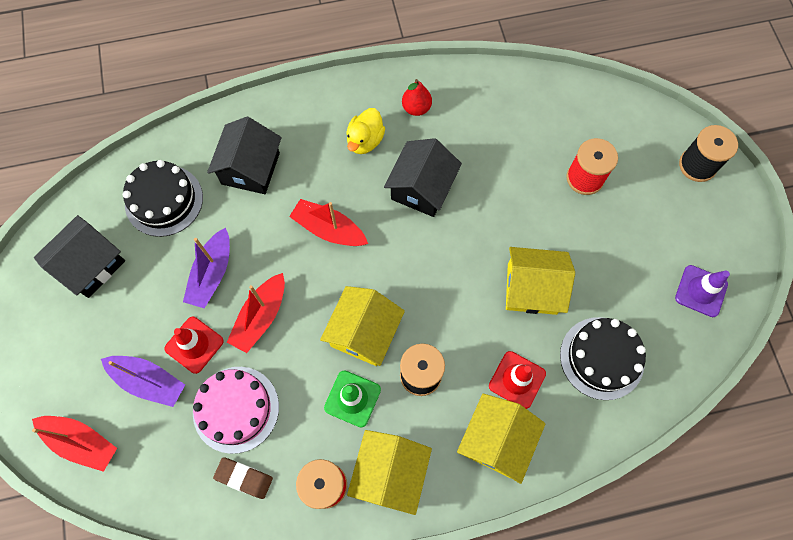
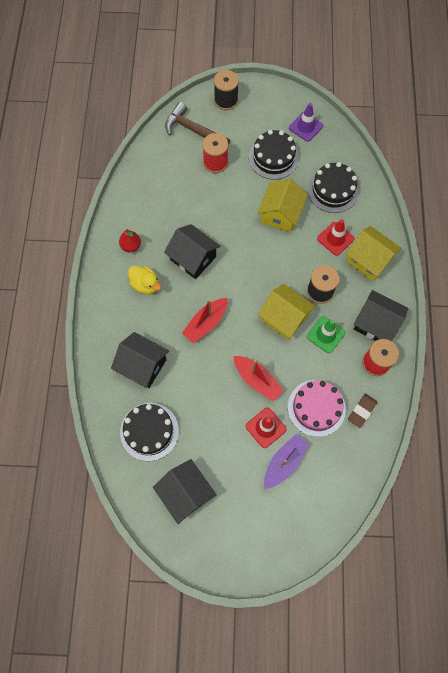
camera: 75 degrees left, 0 degrees up
(81, 442) = (316, 515): red boat -> none
(212, 274) = (217, 407): purple boat -> none
(390, 473) = (376, 323): yellow house -> black house
(625, 256) = (273, 157): none -> black cake
(627, 135) = (193, 130): none -> brown hammer

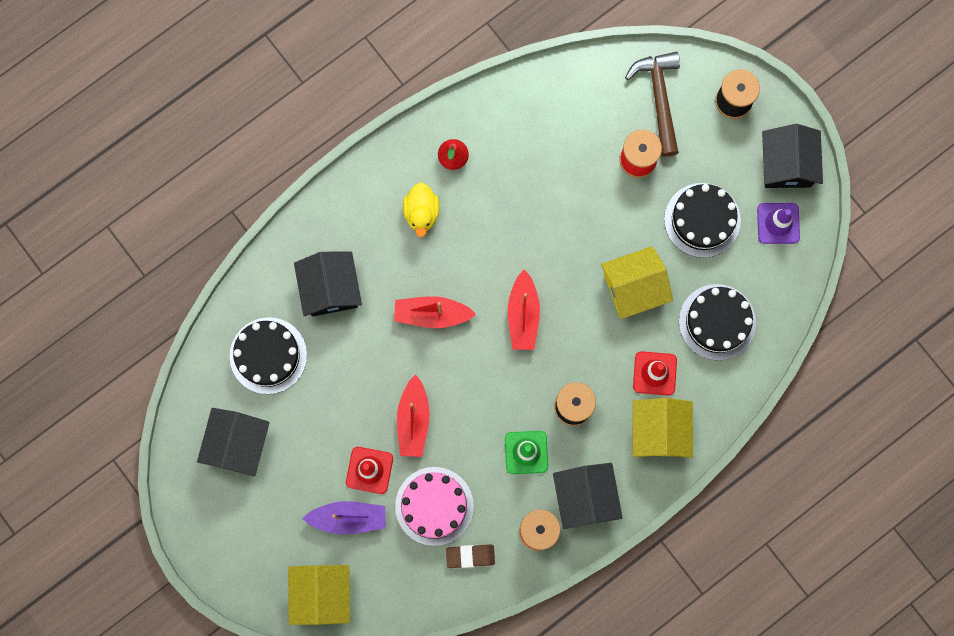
camera: 50 degrees right, 10 degrees up
(193, 258) = (496, 236): black house -> black house (787, 164)
(248, 277) = (523, 315): none -> red boat
(284, 318) = (508, 393): yellow house -> yellow house (321, 594)

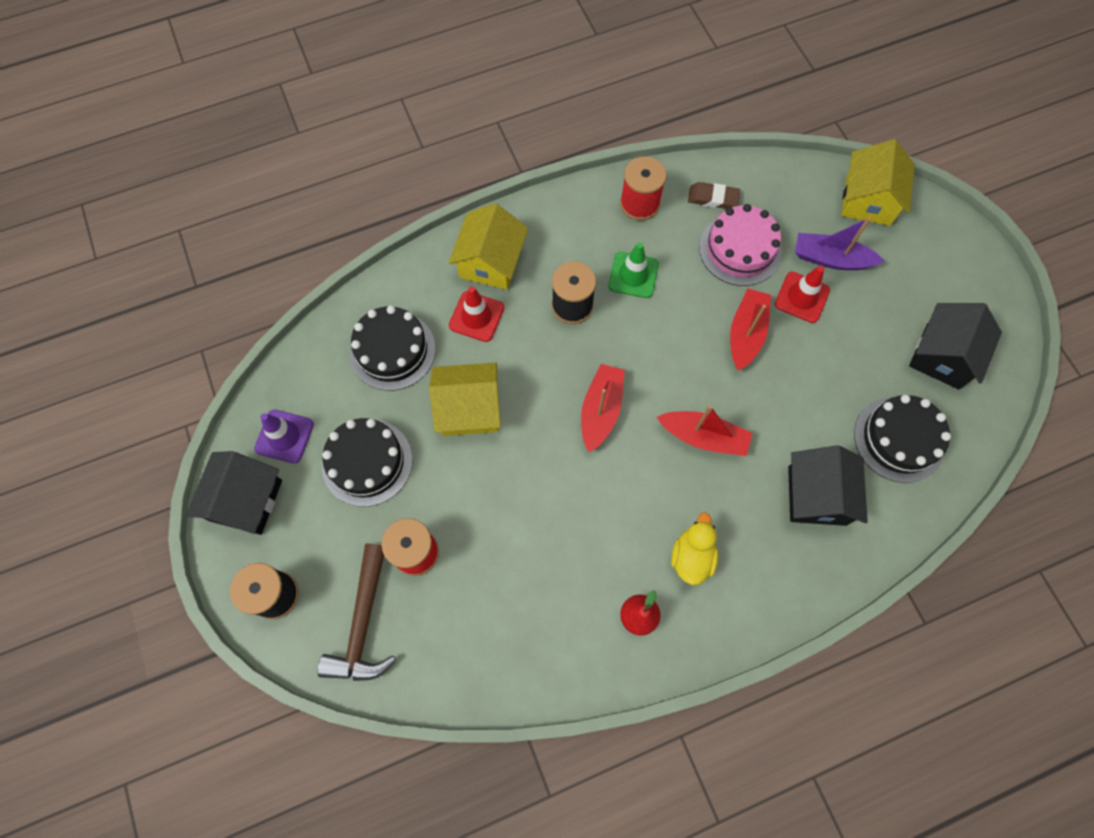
camera: 165 degrees left, 10 degrees down
(585, 497) = (584, 222): black house -> none

